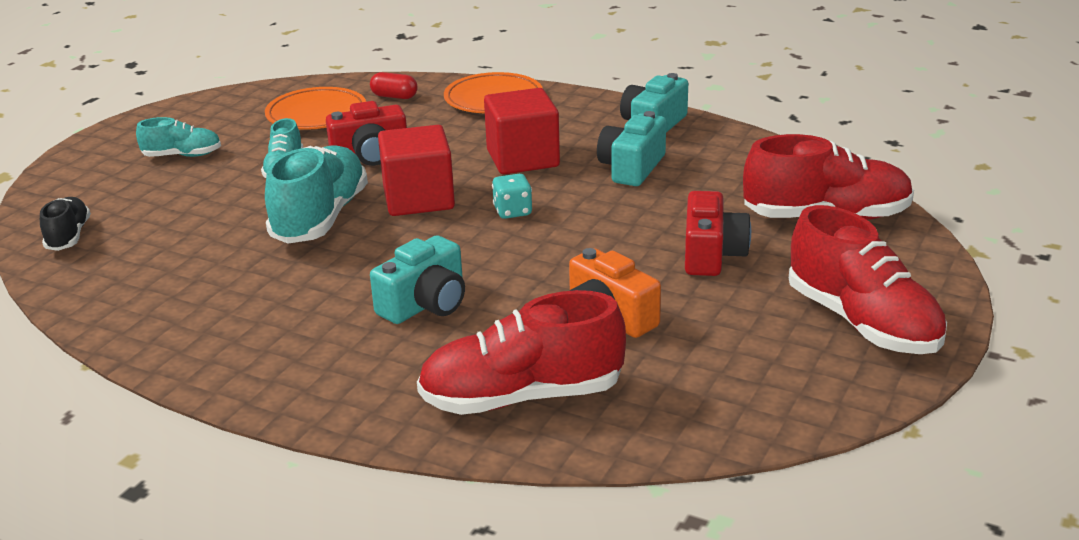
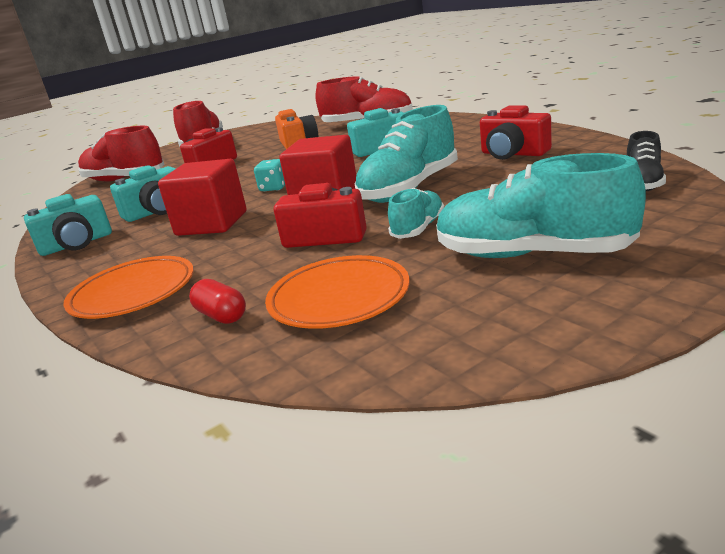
camera: 150 degrees left, 5 degrees down
(182, 155) = (532, 255): turquoise shoe -> turquoise shoe, size x1.86
(204, 288) = (513, 154): none -> red camera

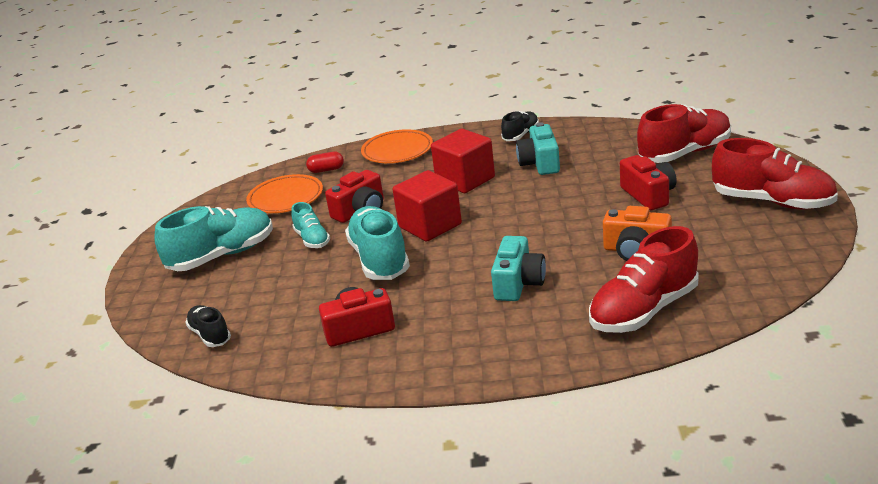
camera: 125 degrees right, 5 degrees up
(77, 244) = (520, 135): turquoise camera -> black shoe
(274, 188) = (500, 212): turquoise dice -> none

